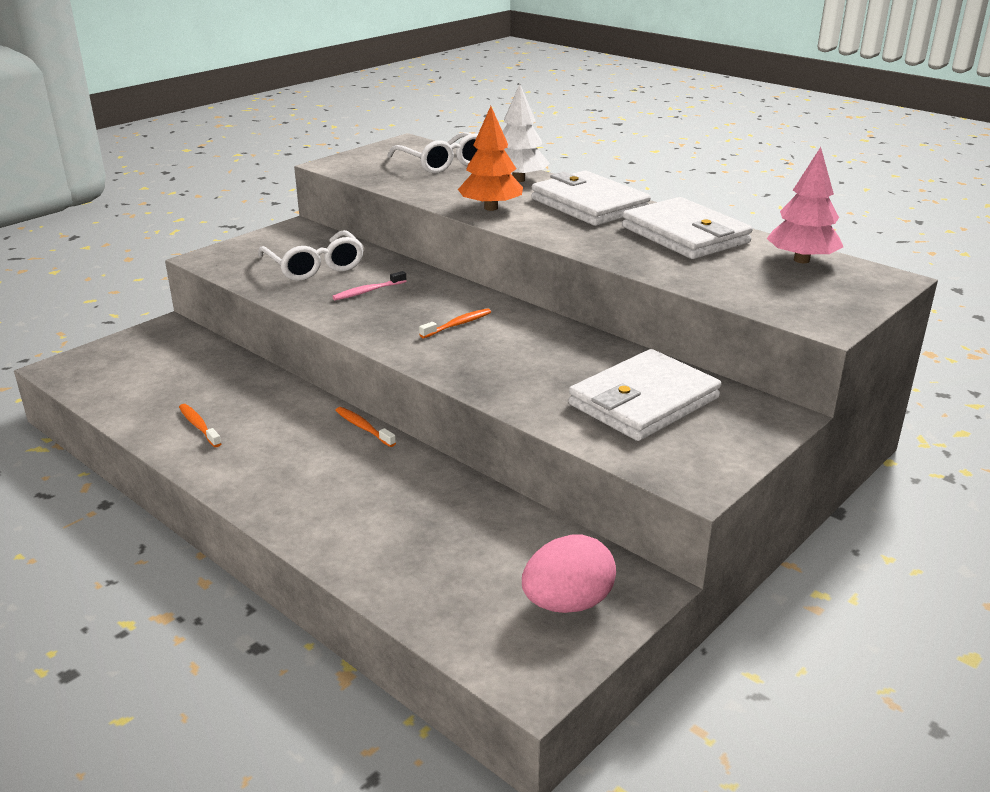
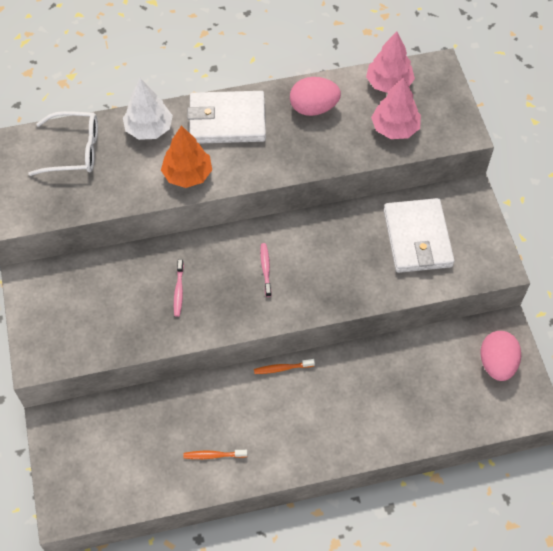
camera: 55 degrees left, 30 degrees up
(314, 266) = (110, 301): white glasses -> none
(458, 324) = (265, 269): orange toothbrush -> pink toothbrush
(685, 235) = (313, 108): white wallet -> pink egg
(745, 281) = (395, 128): none -> pink tree

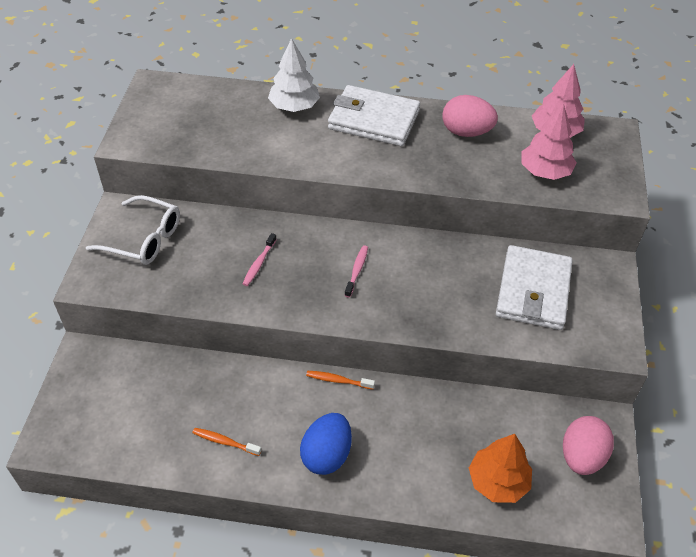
camera: 20 degrees right, 10 degrees down
(73, 150) = (214, 105): white glasses -> white glasses (143, 239)
(187, 174) = (311, 153): orange tree -> orange tree (498, 481)
(300, 435) = (326, 455): none -> blue egg

